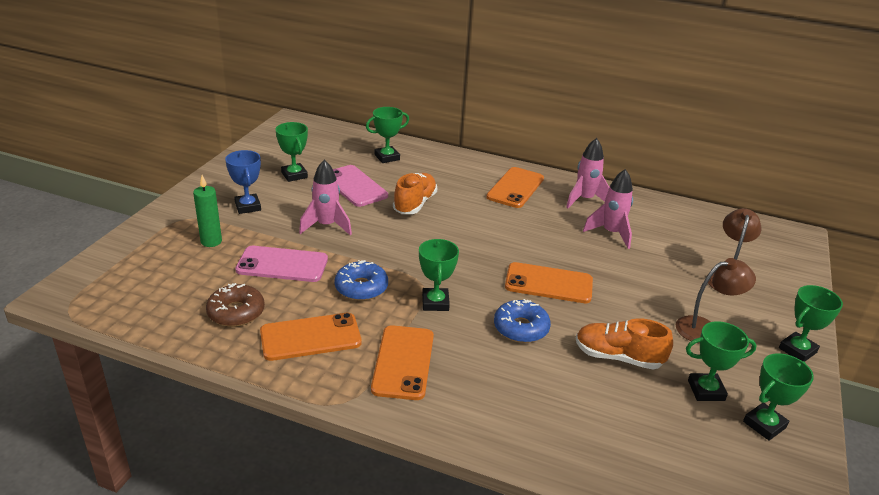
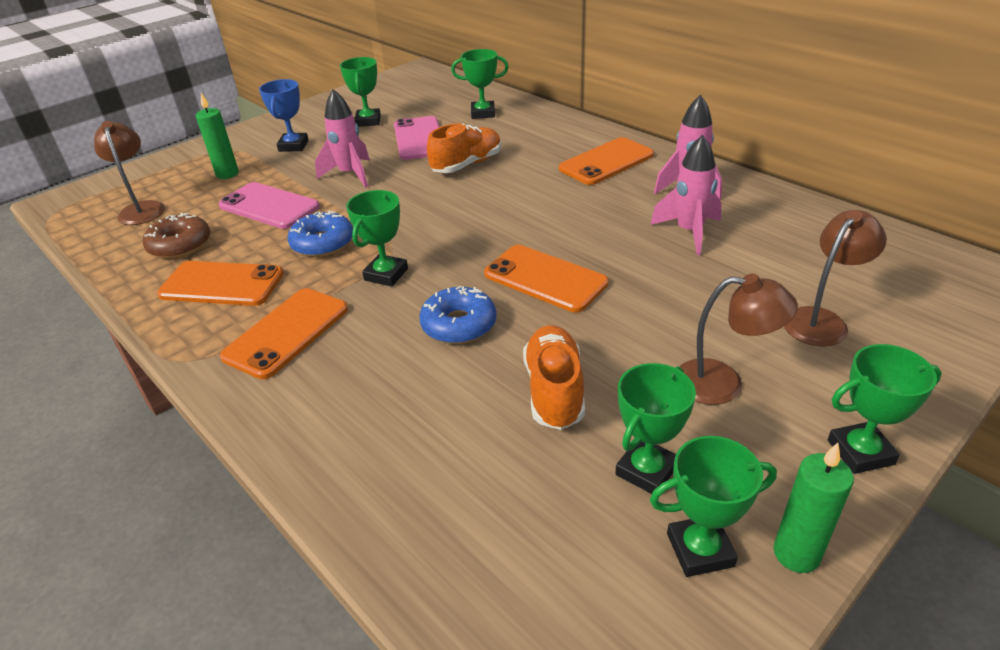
camera: 30 degrees right, 5 degrees up
(160, 287) = (142, 209): none -> brown lamp
(618, 357) = (554, 391): orange shoe -> orange shoe turned 45 degrees clockwise
(706, 390) = (646, 470): green trophy -> green trophy turned 75 degrees counterclockwise
(807, 412) = (796, 554): none -> green candle

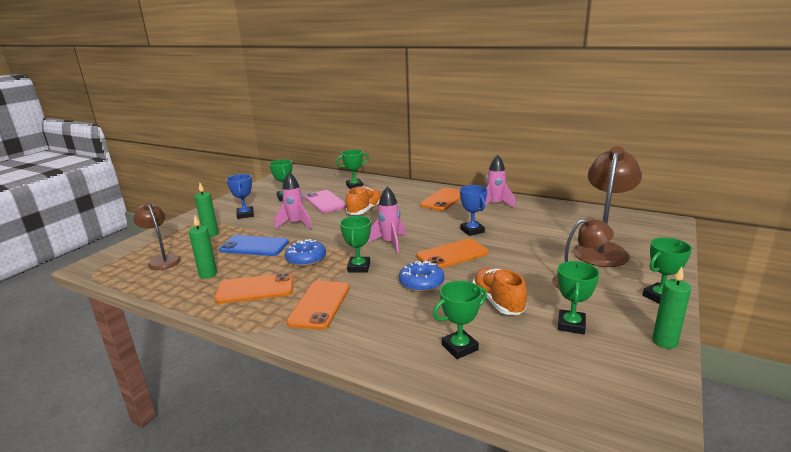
camera: 20 degrees left, 15 degrees down
(180, 245) = (208, 274): brown donut -> green candle
(269, 206) = (254, 246): pink phone -> blue phone
(545, 279) = (452, 255): orange phone -> orange phone turned 45 degrees counterclockwise
(611, 235) = (472, 231): none -> blue trophy
(689, 232) = (511, 224): pink rocket -> pink rocket (390, 243)
(700, 550) = (622, 351): green trophy -> green trophy (459, 347)
(821, 320) = (602, 249): brown lamp -> brown lamp, size x1.64

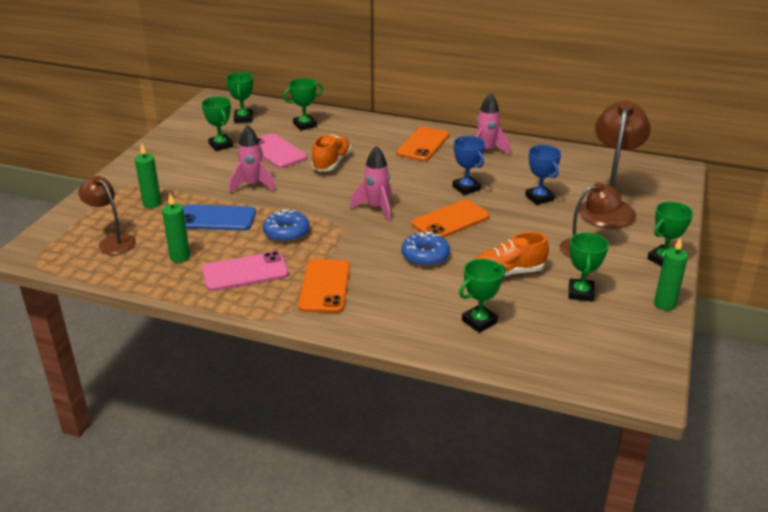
camera: 10 degrees left, 10 degrees up
(245, 215) = (181, 174): blue trophy -> blue trophy (539, 198)
(255, 289) = (245, 272): orange phone -> pink phone
(359, 267) = (351, 240): green trophy -> green trophy (243, 118)
(497, 302) = (508, 273): orange shoe -> orange shoe turned 75 degrees counterclockwise

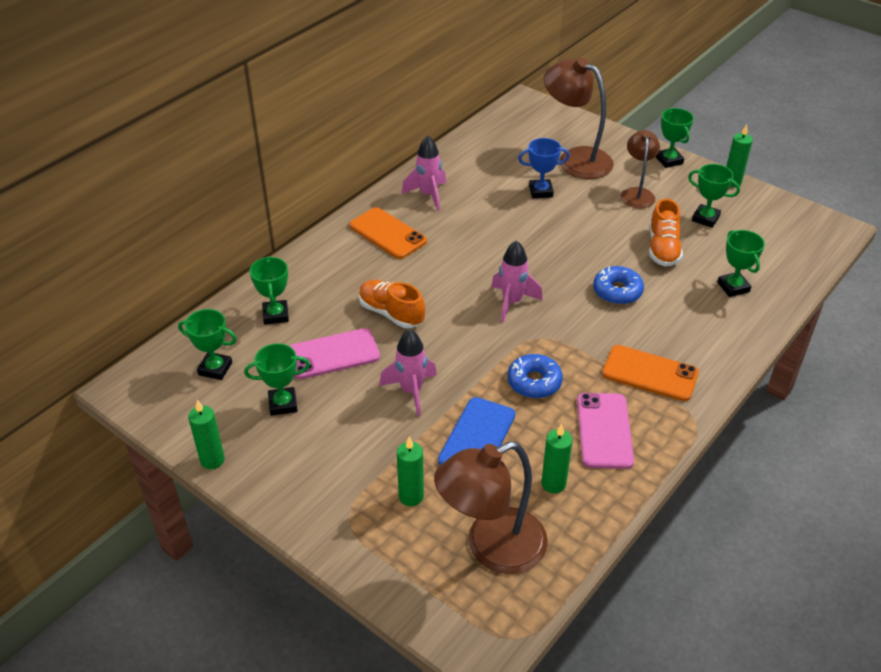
camera: 70 degrees left, 10 degrees up
(112, 241) = (491, 548): brown lamp -> brown lamp, size x1.64
(164, 135) = (212, 460): none -> green candle
(450, 220) = (558, 258): orange phone -> none
(466, 188) = (500, 230): blue trophy -> none

